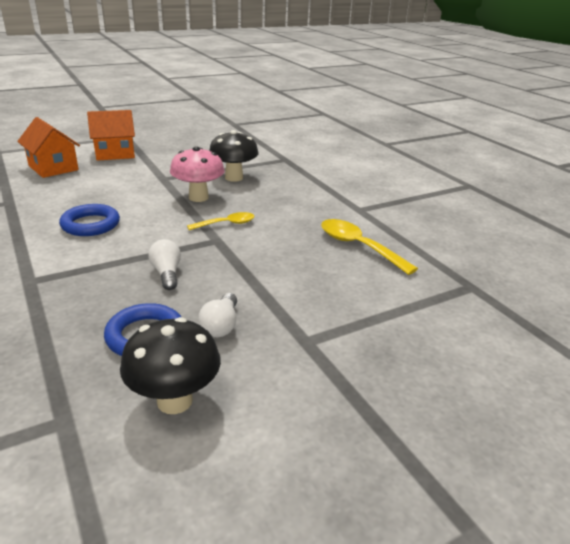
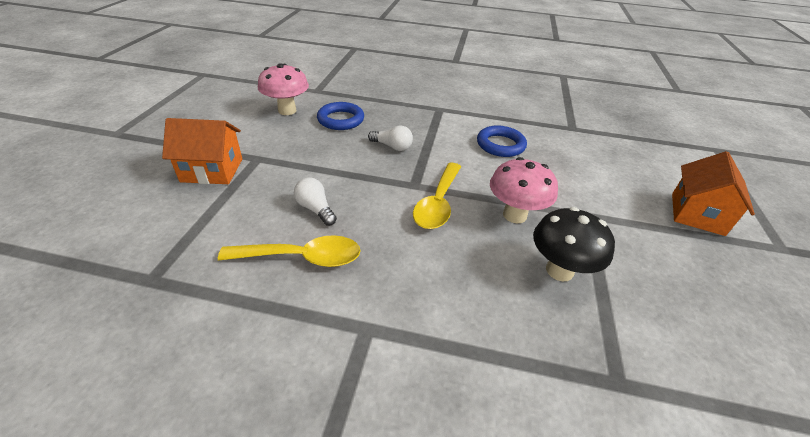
camera: 130 degrees right, 10 degrees up
(53, 168) = (653, 164): orange house -> orange house (212, 170)
(174, 400) = (287, 110): black mushroom -> pink mushroom
(221, 325) = (314, 141): white light bulb -> white light bulb (315, 209)
(226, 224) = (438, 203): yellow spoon -> yellow spoon, size x1.59

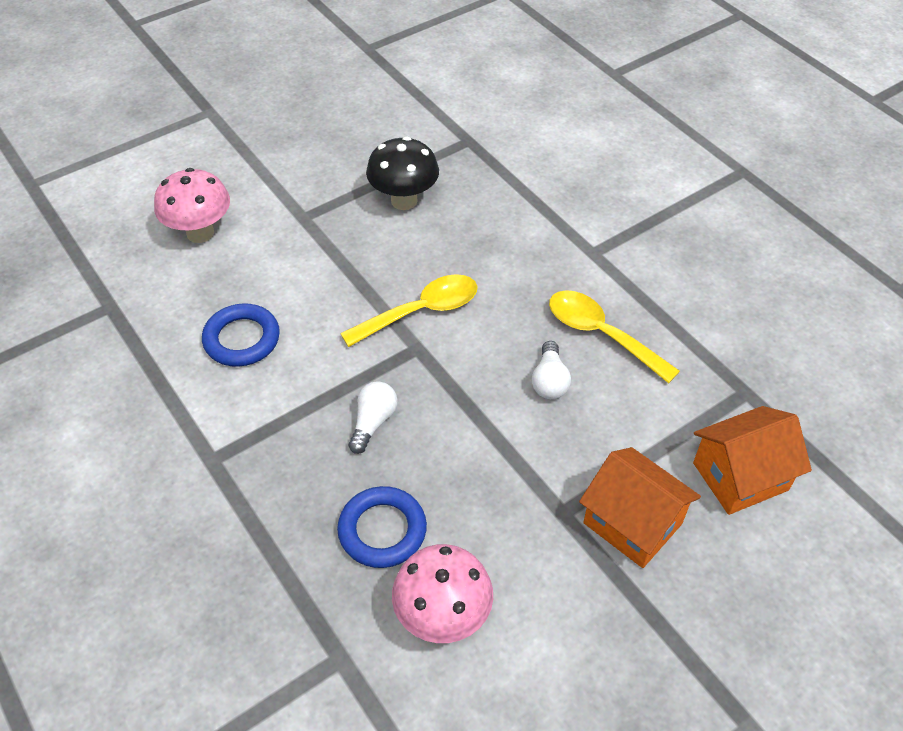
camera: 135 degrees left, 10 degrees up
(392, 146) = (373, 422): white light bulb -> white light bulb turned 45 degrees clockwise
(514, 215) = (367, 257): pink mushroom -> pink mushroom (200, 233)
(697, 214) = (210, 162): orange house -> orange house (740, 476)

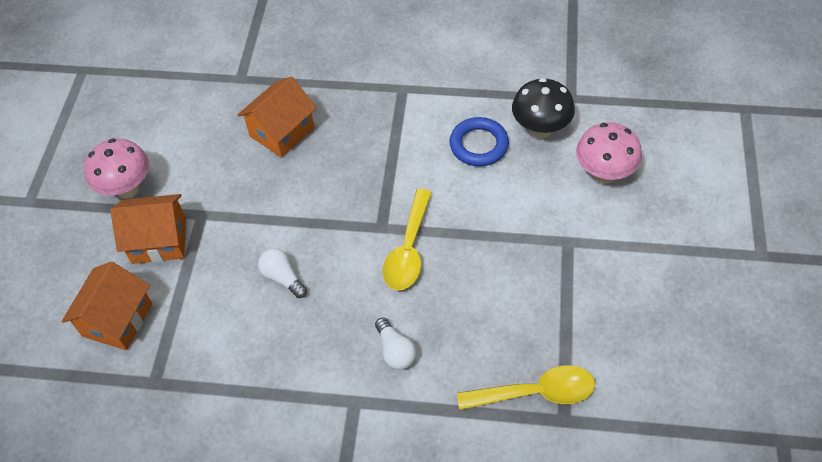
camera: 135 degrees right, 5 degrees up
(373, 422) = (351, 170): white light bulb -> white light bulb (395, 351)
(382, 530) = (282, 132): blue ring -> orange house
(404, 200) = (528, 316): black mushroom -> black mushroom (540, 129)
(442, 617) = (213, 126): pink mushroom -> pink mushroom (127, 189)
(601, 334) = (283, 338): yellow spoon -> yellow spoon (536, 392)

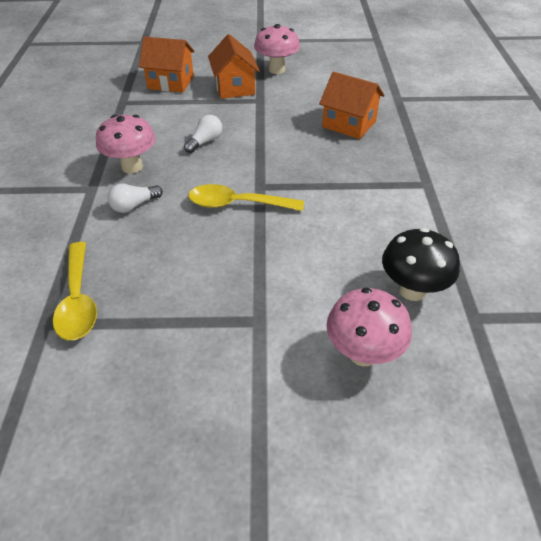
camera: 80 degrees right, 10 degrees down
(319, 358) = (132, 167): none -> pink mushroom
(479, 145) = (373, 241): blue ring -> none

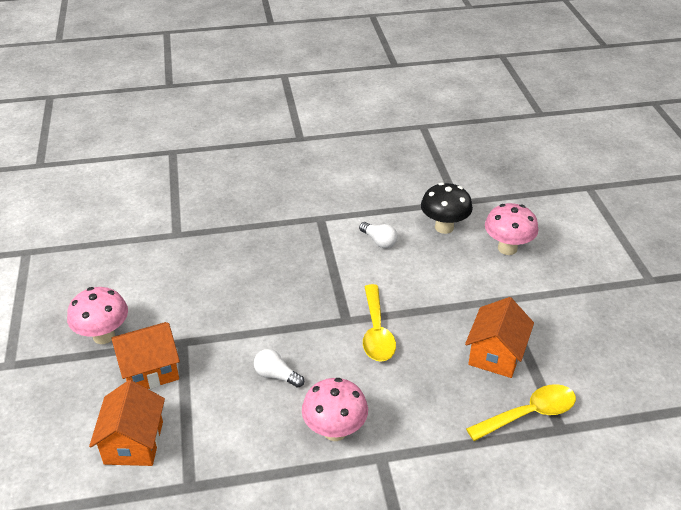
camera: 100 degrees left, 5 degrees down
(134, 205) = (399, 410): white light bulb -> white light bulb (379, 241)
(349, 124) = (230, 266): orange house -> orange house (496, 354)

